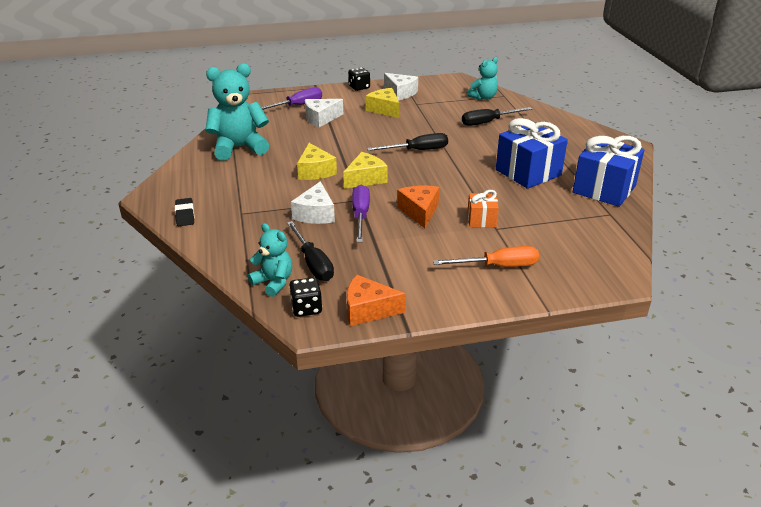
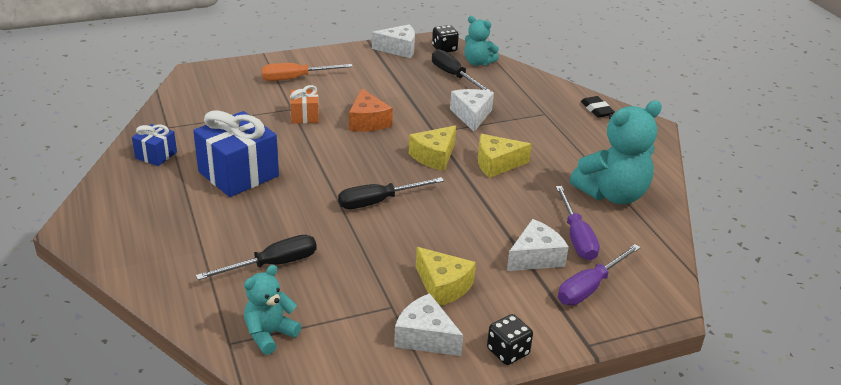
camera: 170 degrees right, 0 degrees up
(315, 171) = (497, 164): yellow cheese -> yellow cheese turned 75 degrees counterclockwise
(360, 215) = (426, 115): purple screwdriver -> purple screwdriver (576, 237)
(368, 310) = (399, 49): orange cheese -> white cheese
(604, 189) = (156, 155): blue gift -> blue gift, size x0.52

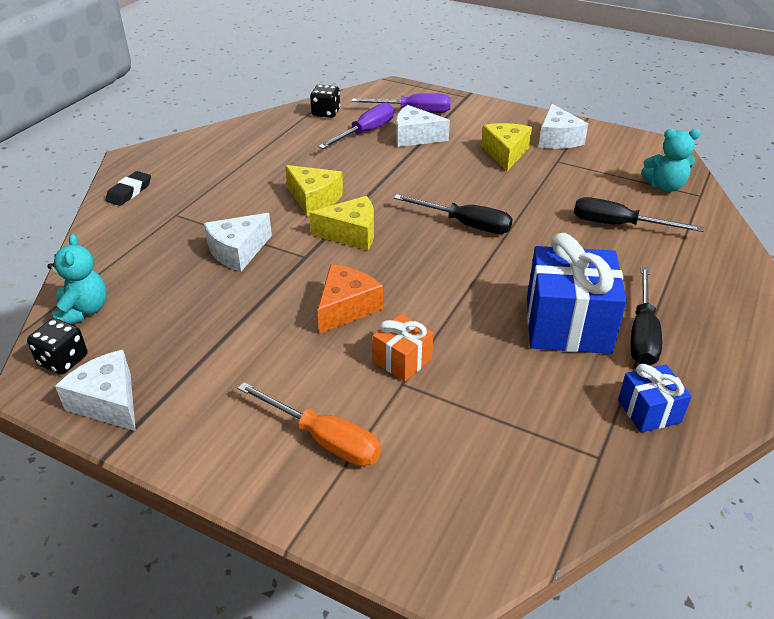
camera: 130 degrees left, 5 degrees up
(453, 75) = (147, 310): black screwdriver -> black screwdriver (642, 334)
(508, 351) = (517, 113): black dice -> black dice (326, 113)
(612, 194) = (283, 138): turquoise teddy bear -> none

